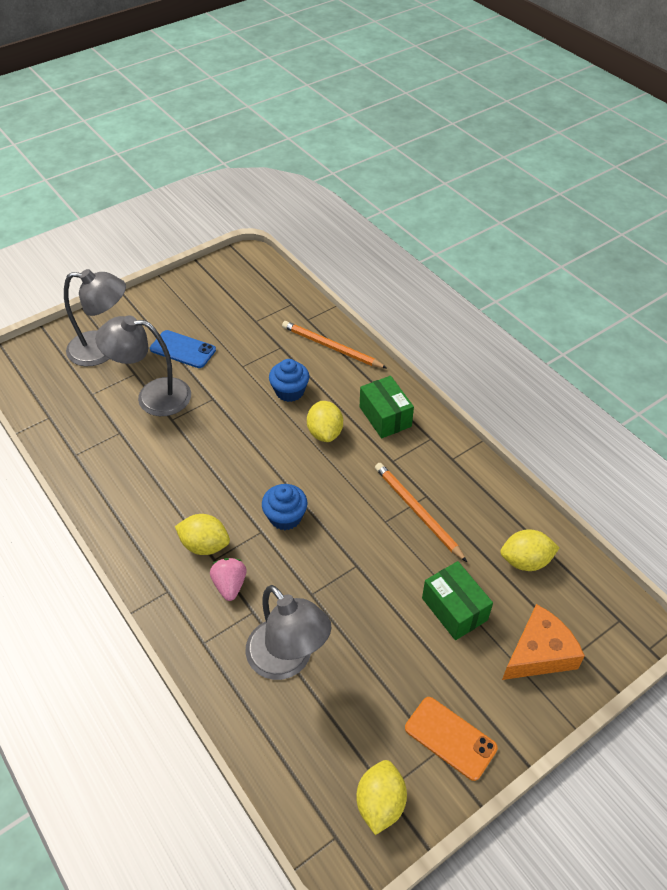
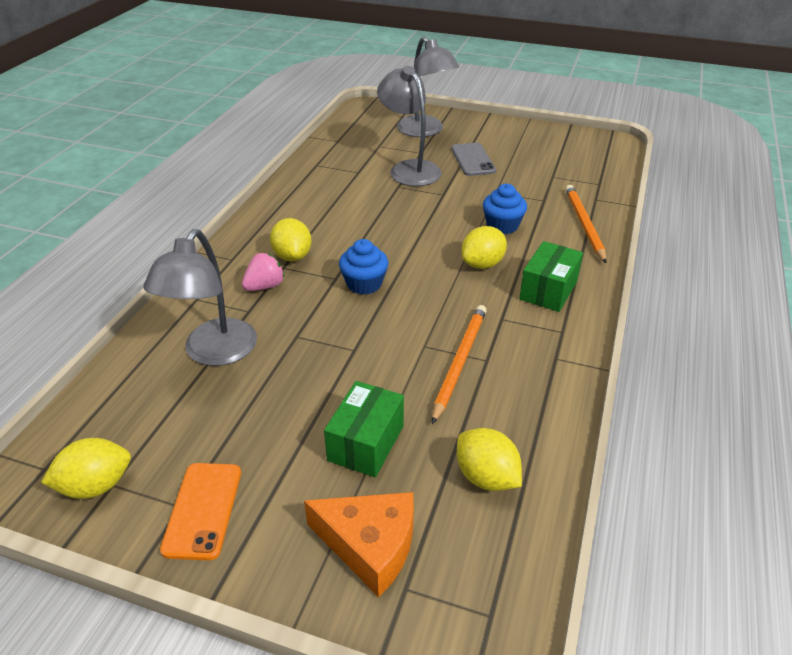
camera: 55 degrees right, 10 degrees down
(183, 349) = (472, 160): blue phone -> grey phone

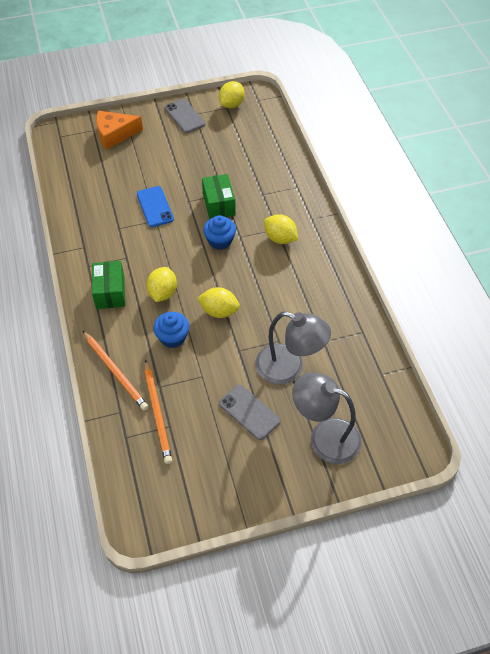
camera: 145 degrees right, 15 degrees up
(202, 510) = (184, 116): orange phone -> grey phone
(214, 353) = (252, 166): grey lamp -> none
(264, 286) = (271, 211): pink strawberry -> none
(366, 443) = (145, 164): green box -> green box (219, 205)
(410, 364) = (155, 207): none -> blue phone
(459, 362) = (131, 220): orange pencil -> orange pencil (157, 413)
(486, 477) = (86, 175): yellow lemon -> yellow lemon (219, 311)

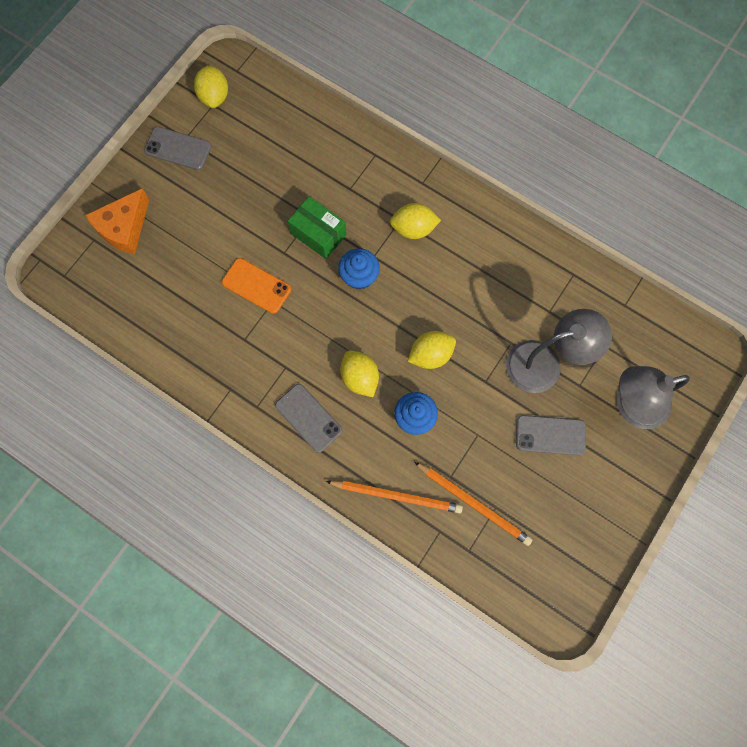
camera: 40 degrees left, 20 degrees up
(110, 292) = (308, 418): green box -> grey phone
(155, 207) = (256, 286): blue phone -> orange phone

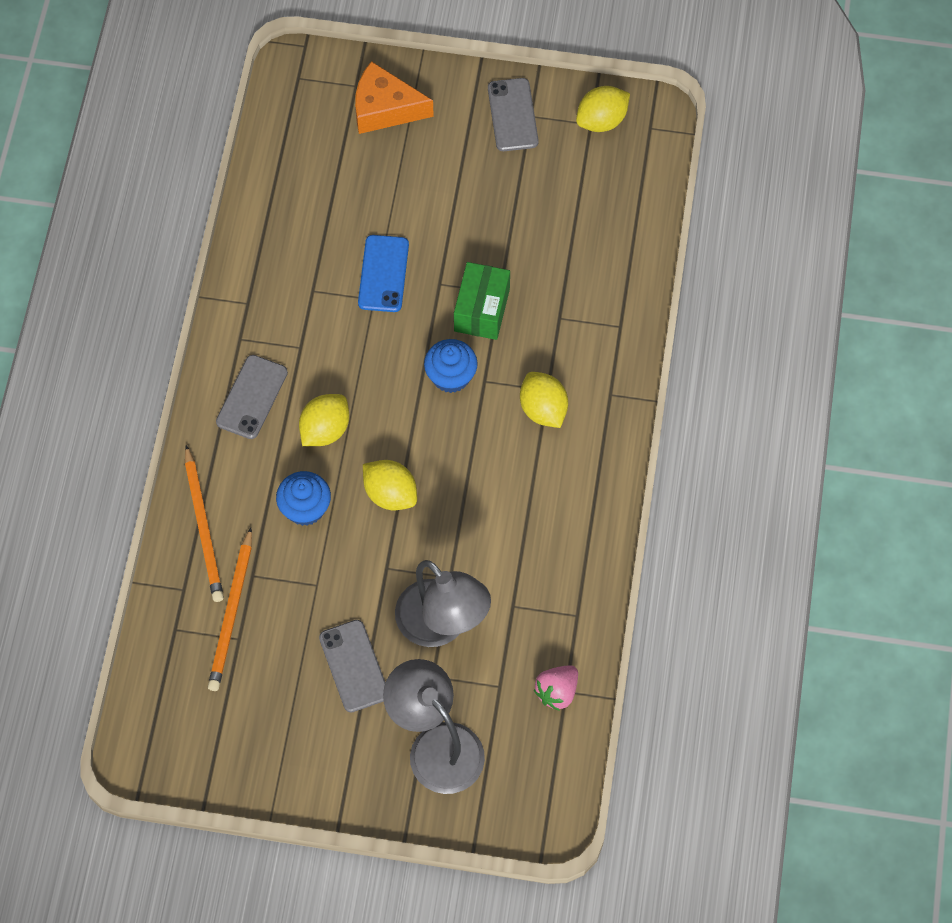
camera: 65 degrees right, 10 degrees down
(256, 286) = (383, 274): orange phone -> blue phone
(623, 311) = (557, 692): none -> pink strawberry

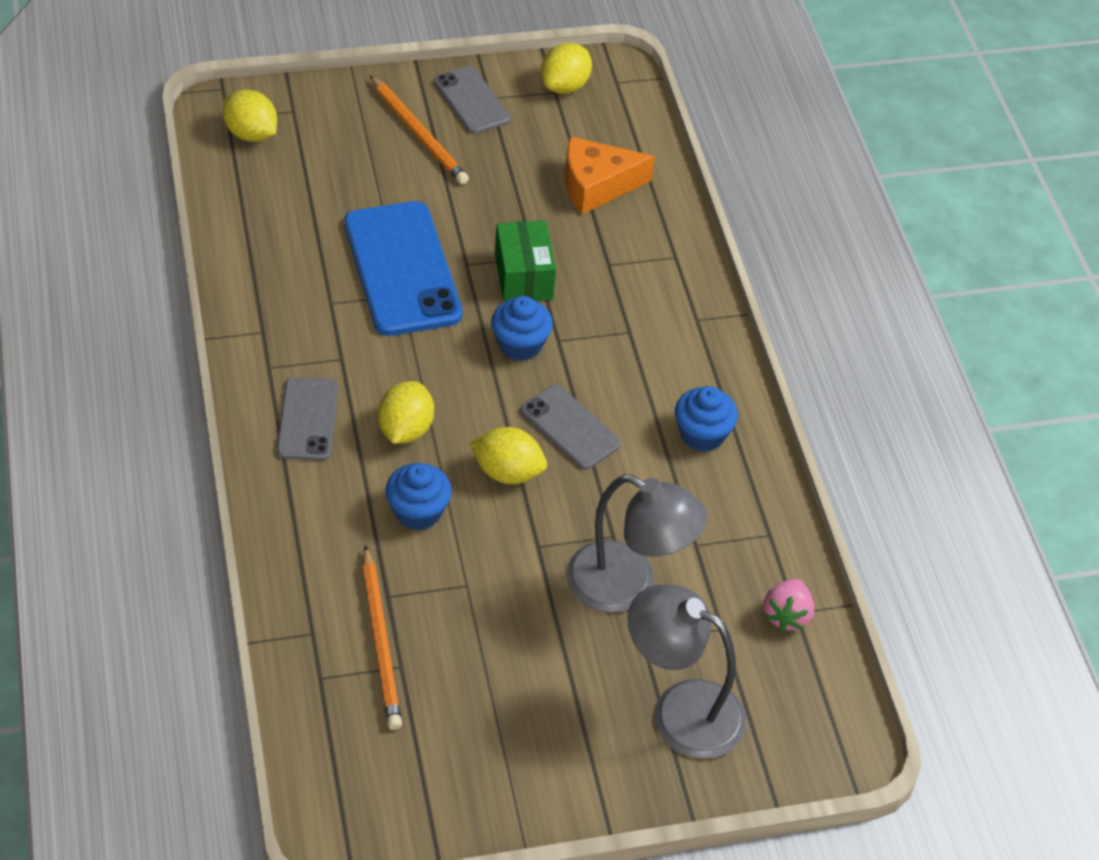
camera: 25 degrees left, 15 degrees down
(203, 527) = (308, 562): orange pencil -> orange pencil (419, 134)
(354, 666) = (548, 655): grey phone -> grey phone (570, 427)
(383, 274) = (401, 269): blue phone -> blue phone, size x1.76
(385, 108) = (334, 124): orange cheese -> orange cheese (596, 185)
(543, 409) = (634, 350): yellow lemon -> yellow lemon (251, 134)
(564, 506) = (702, 434): none -> blue cupcake

